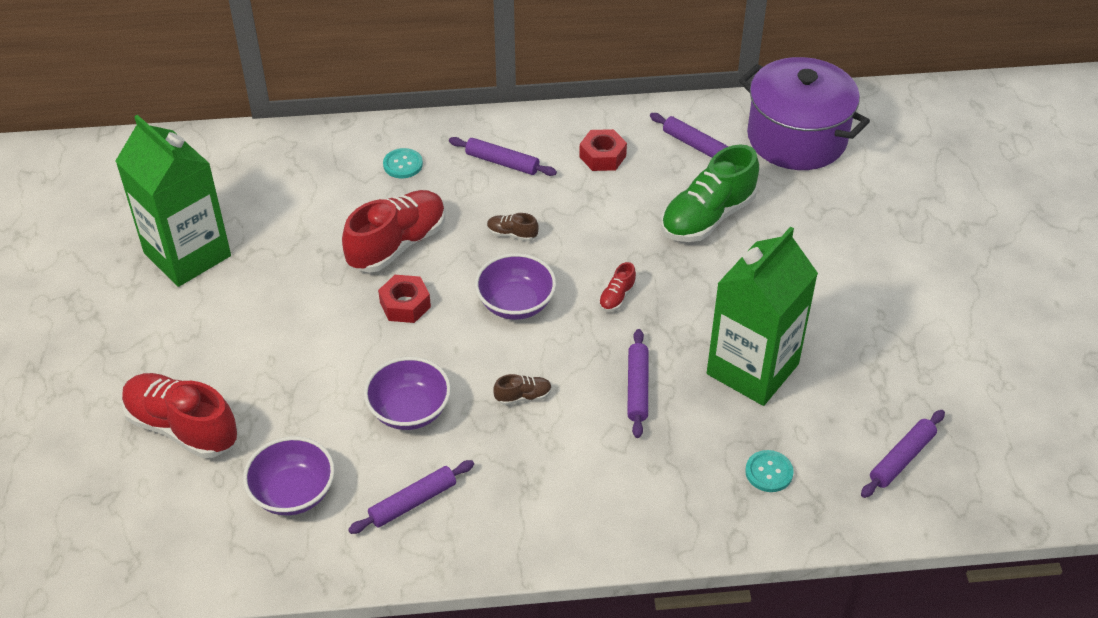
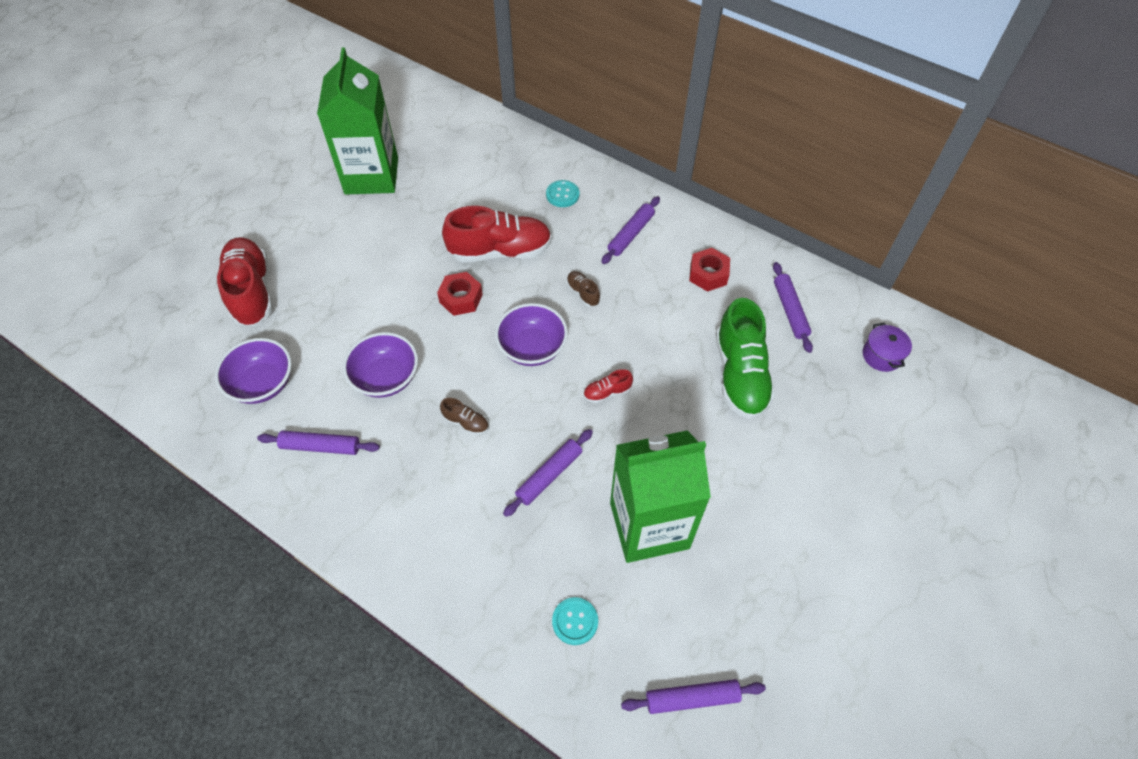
camera: 40 degrees right, 10 degrees up
(502, 162) = (630, 234): purple rolling pin -> purple rolling pin turned 60 degrees clockwise
(707, 217) = (740, 375): green shoe -> green shoe turned 90 degrees counterclockwise
(797, 138) = (881, 355): purple pot -> purple pot, size x0.40

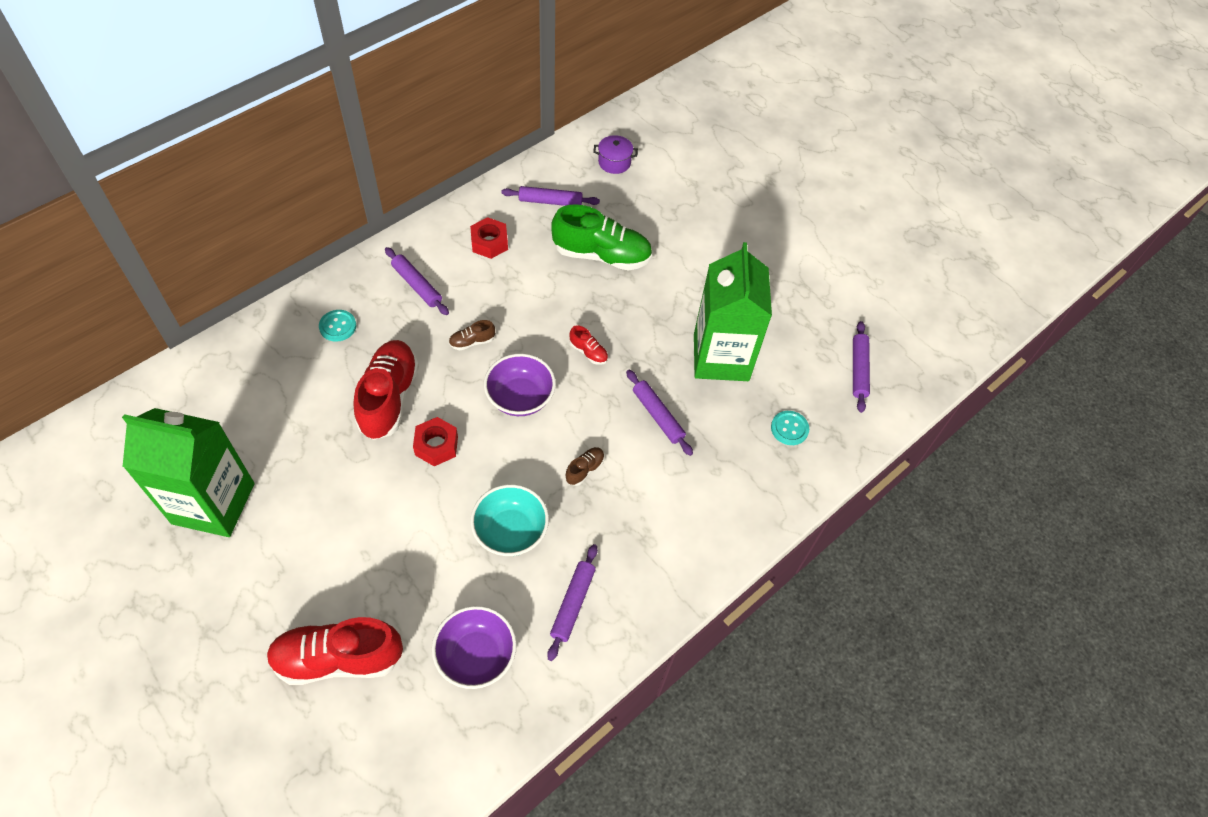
camera: 80 degrees left, 0 degrees up
(386, 378) = (510, 531): purple bowl -> turquoise bowl
(607, 392) = (588, 352): red shoe -> red shoe turned 45 degrees counterclockwise

